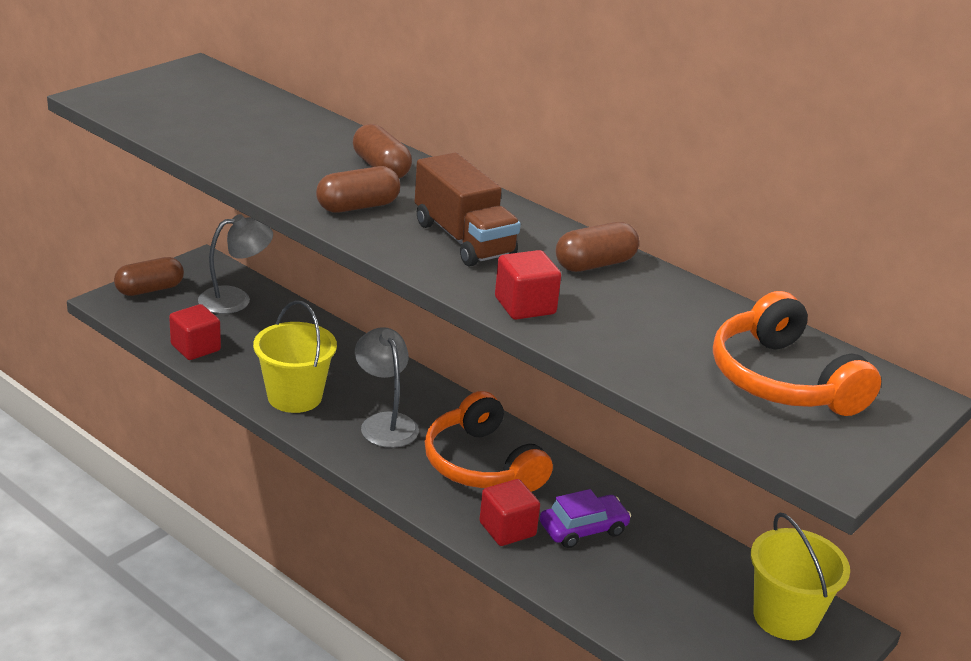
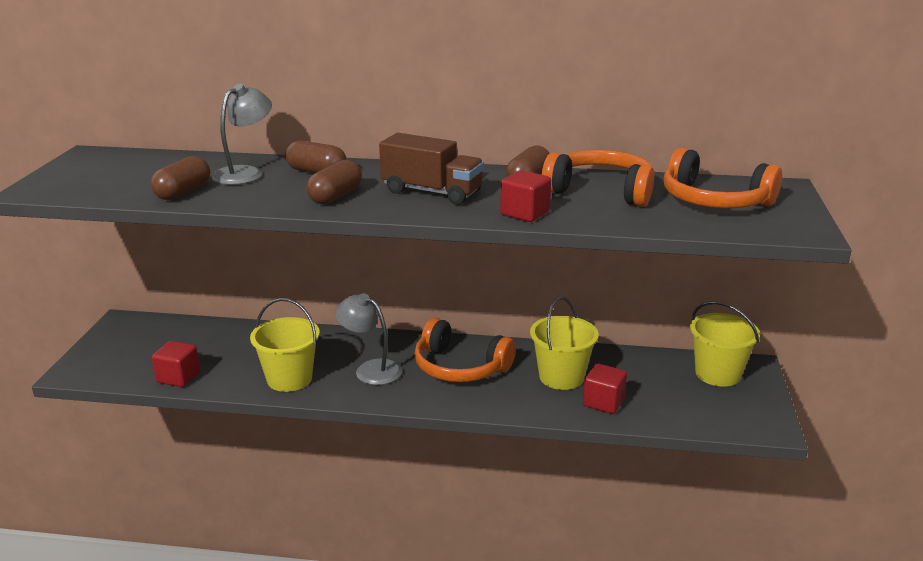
camera: 30 degrees left, 5 degrees down
(150, 289) = (97, 353): brown capsule -> brown capsule (183, 192)
(235, 299) = (174, 335): grey lamp -> grey lamp (245, 173)
(507, 529) = (519, 397): red cube -> red cube (603, 402)
(583, 529) = (561, 377): purple car -> yellow bucket
(660, 311) = (601, 191): none -> orange headphones

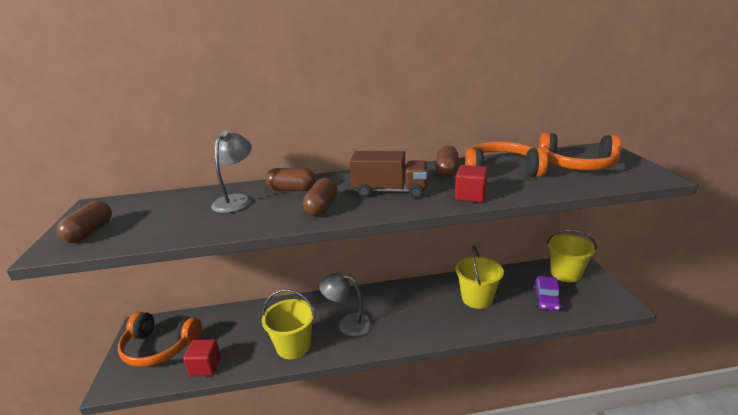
camera: 15 degrees left, 0 degrees up
(183, 192) = (194, 226): brown capsule -> brown capsule (90, 232)
(460, 367) = (408, 307): orange headphones -> orange headphones (160, 347)
(603, 402) = (515, 311): red cube -> none
(660, 398) = (546, 299): none -> purple car

